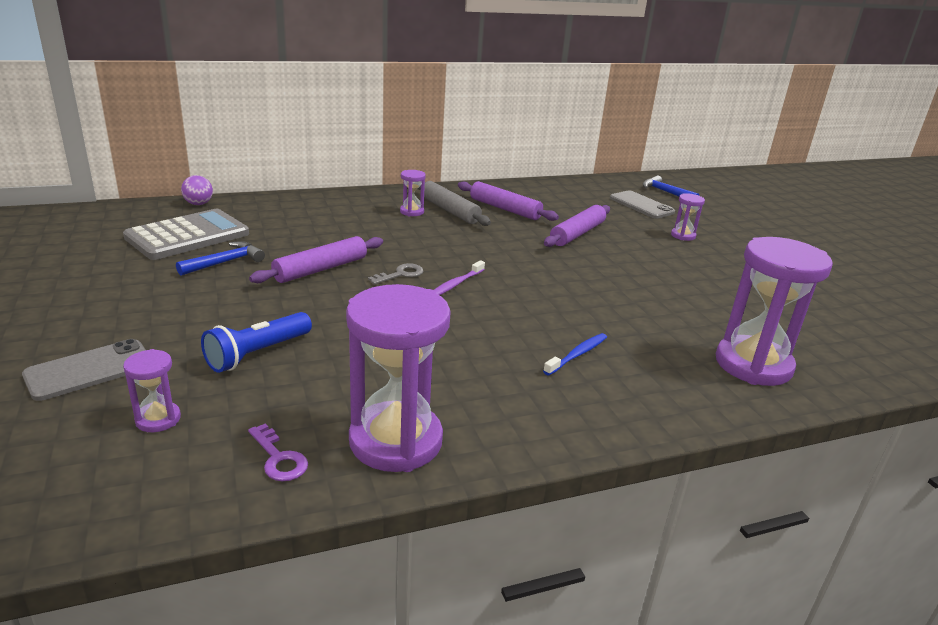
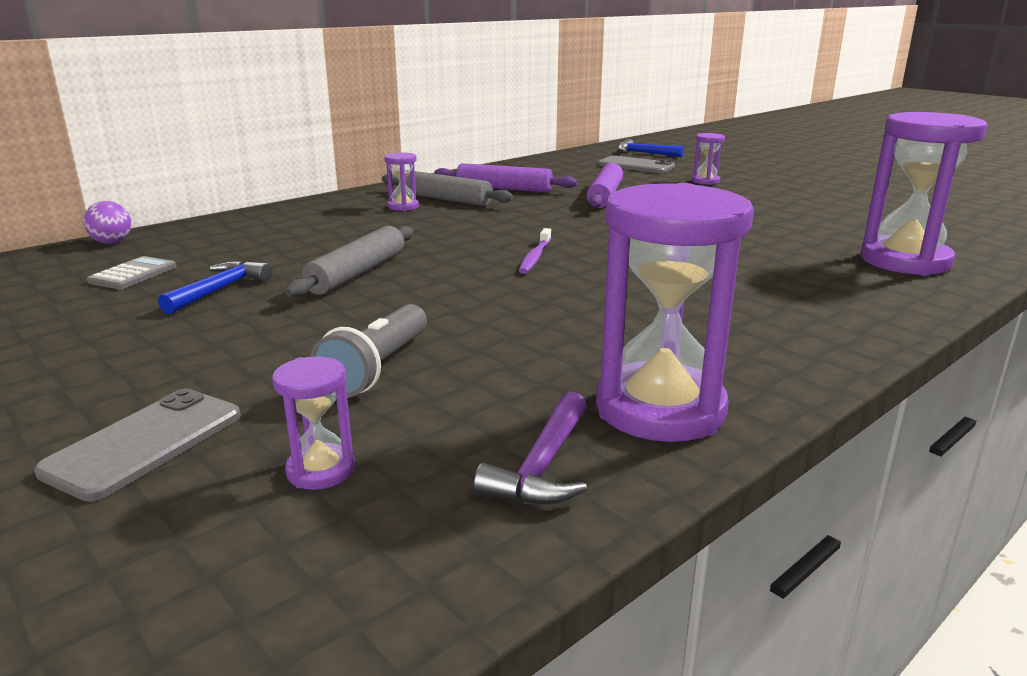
camera: 20 degrees left, 5 degrees down
(188, 236) = (133, 274): grey calculator -> grey calculator, size x0.48
(258, 353) = (377, 368): blue flashlight -> grey flashlight
(279, 458) = (543, 466): purple key -> purple hammer
(320, 269) = (357, 273): purple rolling pin -> grey rolling pin
(400, 274) = (461, 260): grey key -> none
(577, 354) = (741, 288): blue toothbrush -> none

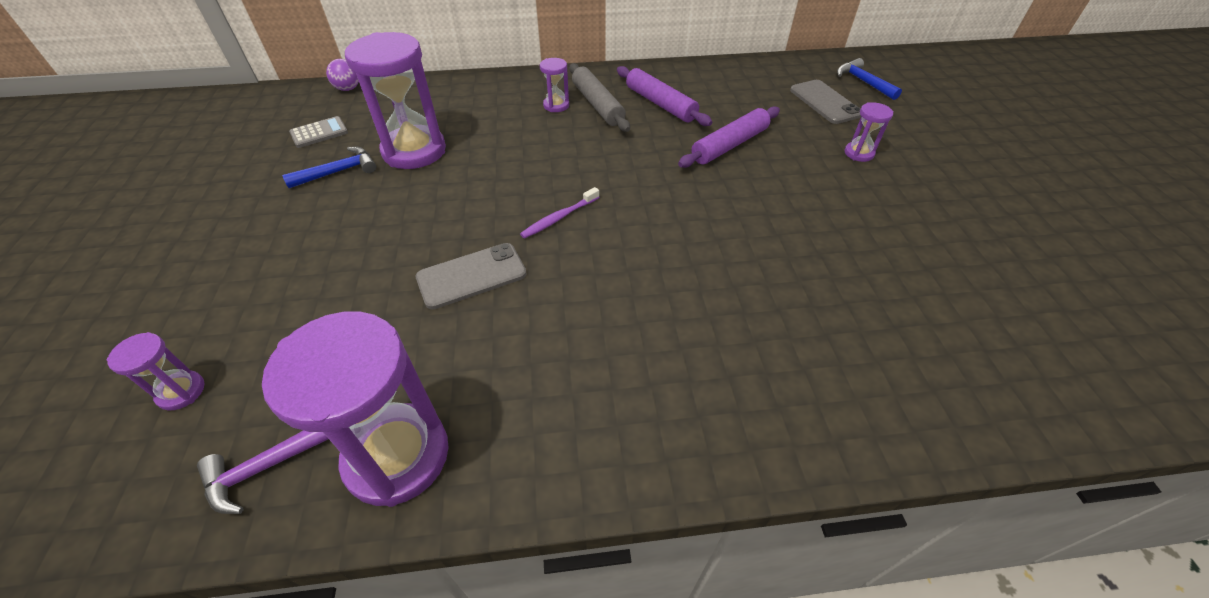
camera: 35 degrees right, 25 degrees up
(145, 443) = (151, 314): grey phone -> grey phone (471, 276)
(357, 273) = (427, 186): grey rolling pin -> none
(377, 368) = (314, 306): grey flashlight -> none
(905, 261) = (870, 379): purple hourglass -> purple hourglass (414, 151)

